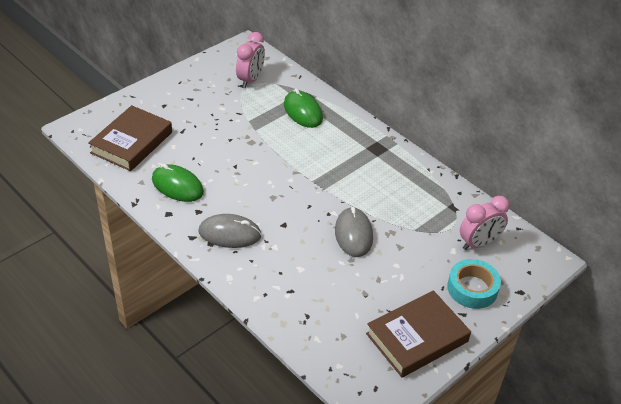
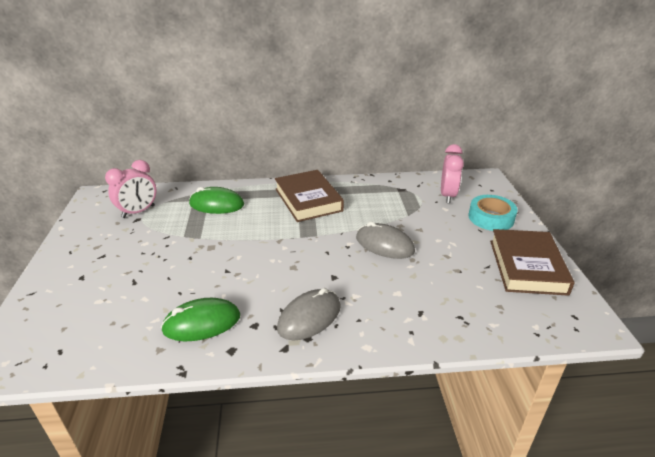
camera: 50 degrees left, 10 degrees down
(131, 142) = (93, 327): brown book -> brown book (308, 200)
(250, 79) = (138, 212): pink clock -> pink clock turned 75 degrees clockwise

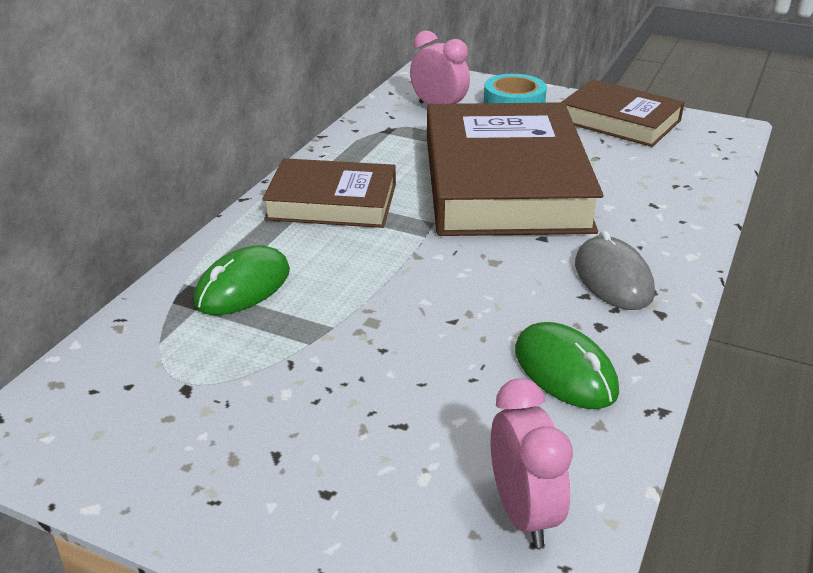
camera: 60 degrees left, 0 degrees up
(138, 212) = (158, 382): pink clock -> pink clock (523, 513)
(202, 323) = (565, 371): green mouse -> green mouse turned 45 degrees counterclockwise
(384, 244) = (505, 182): grey mouse -> brown book

